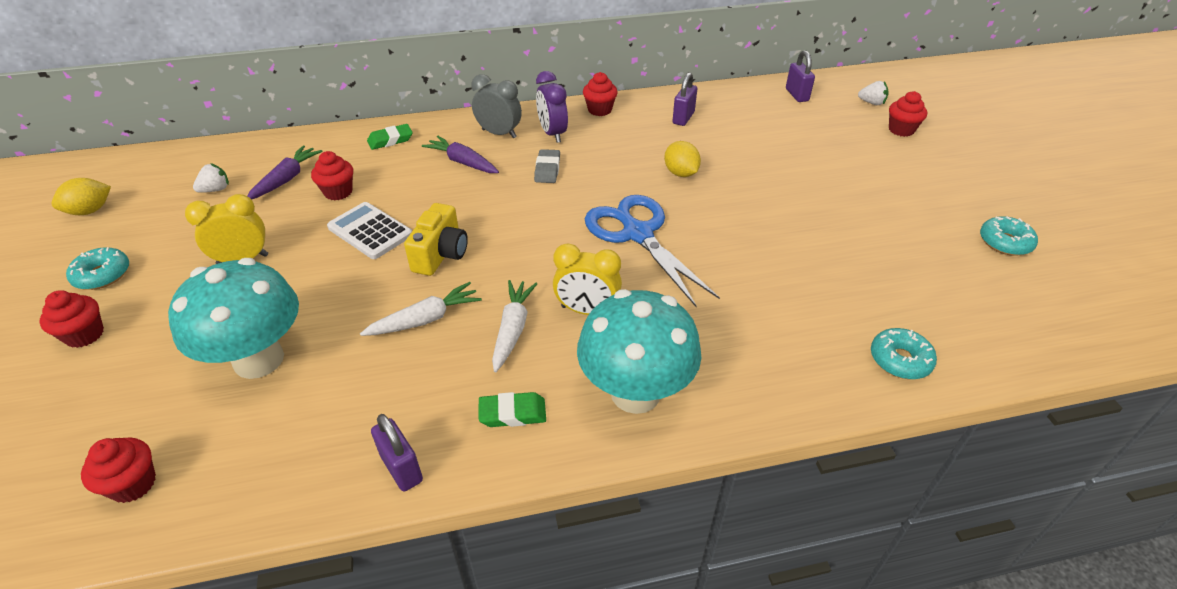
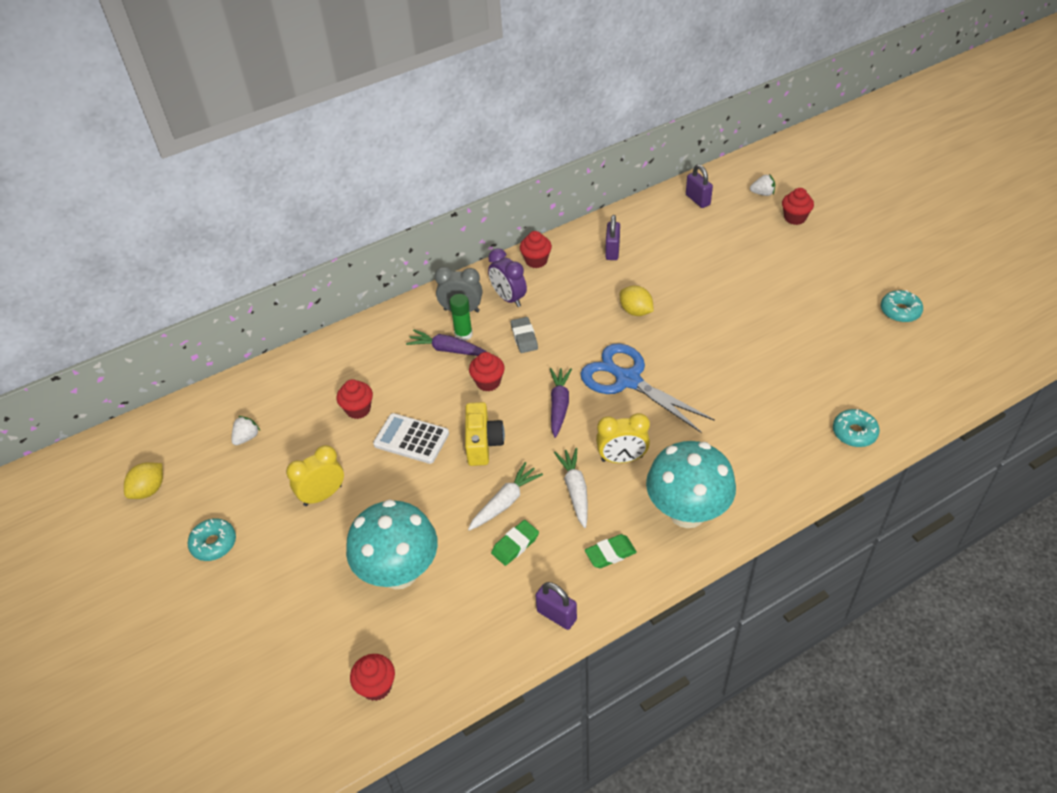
camera: 15 degrees left, 5 degrees up
(85, 335) = (244, 596): red cupcake -> red cupcake (488, 382)
(287, 179) = (303, 409): purple carrot -> purple carrot (559, 405)
(390, 140) = (368, 343): green eraser -> green eraser (515, 545)
(487, 153) = (463, 334): none -> green glue stick

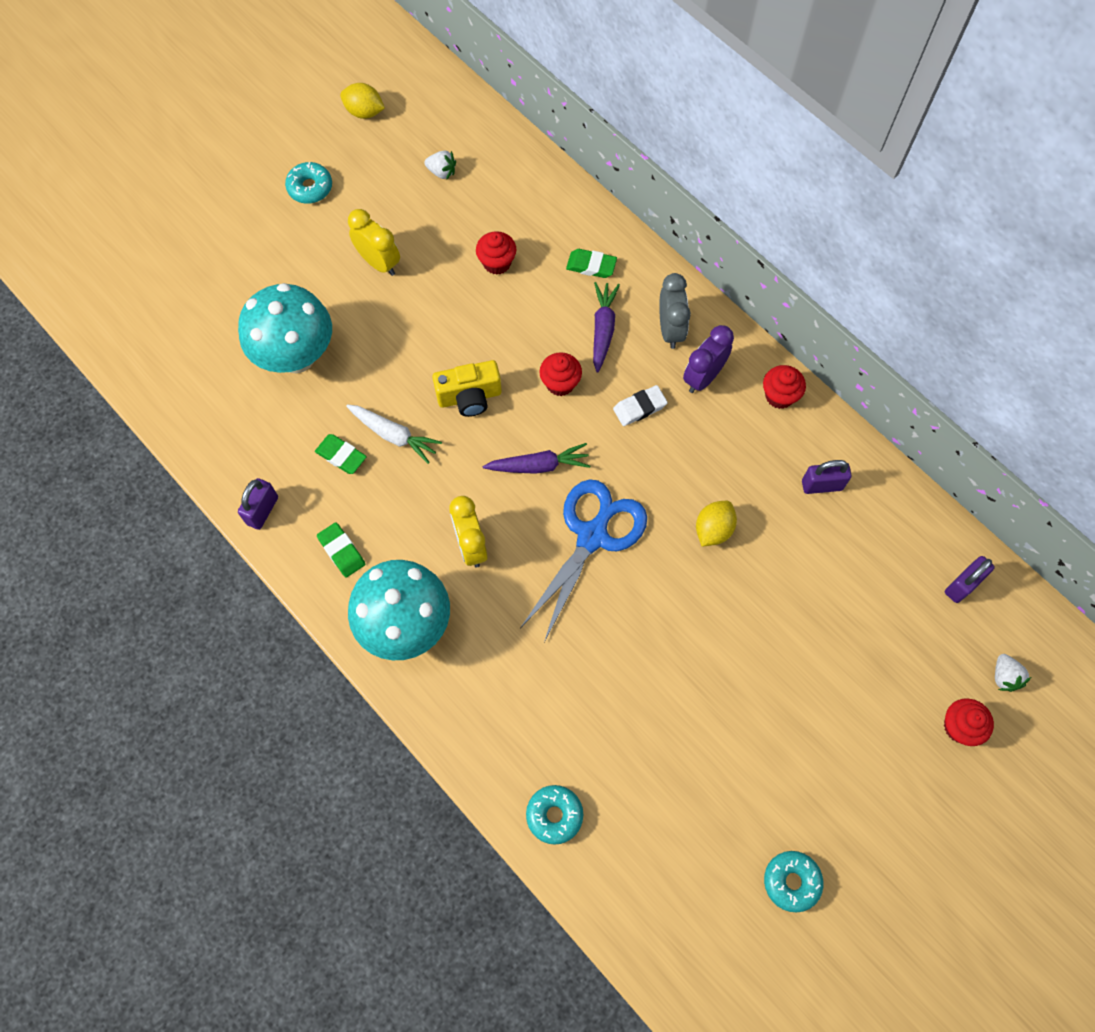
camera: 75 degrees right, 20 degrees up
(376, 686) = (174, 368): red cupcake -> none
(386, 349) = (591, 266): none -> green eraser
(411, 439) = (464, 325): white calculator -> none
(463, 334) = (630, 341): green glue stick -> none
(524, 337) = (639, 407): grey eraser -> white eraser
(575, 490) = (419, 503): white carrot -> none

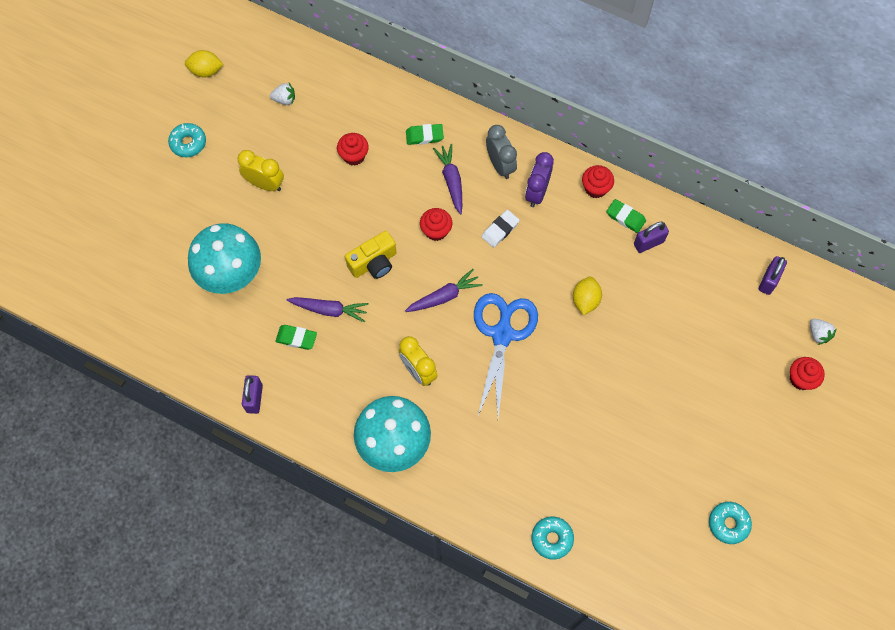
camera: 20 degrees left, 0 degrees up
(341, 551) = (325, 408): green eraser -> green eraser (625, 217)
(394, 435) = (329, 310): white carrot -> purple carrot

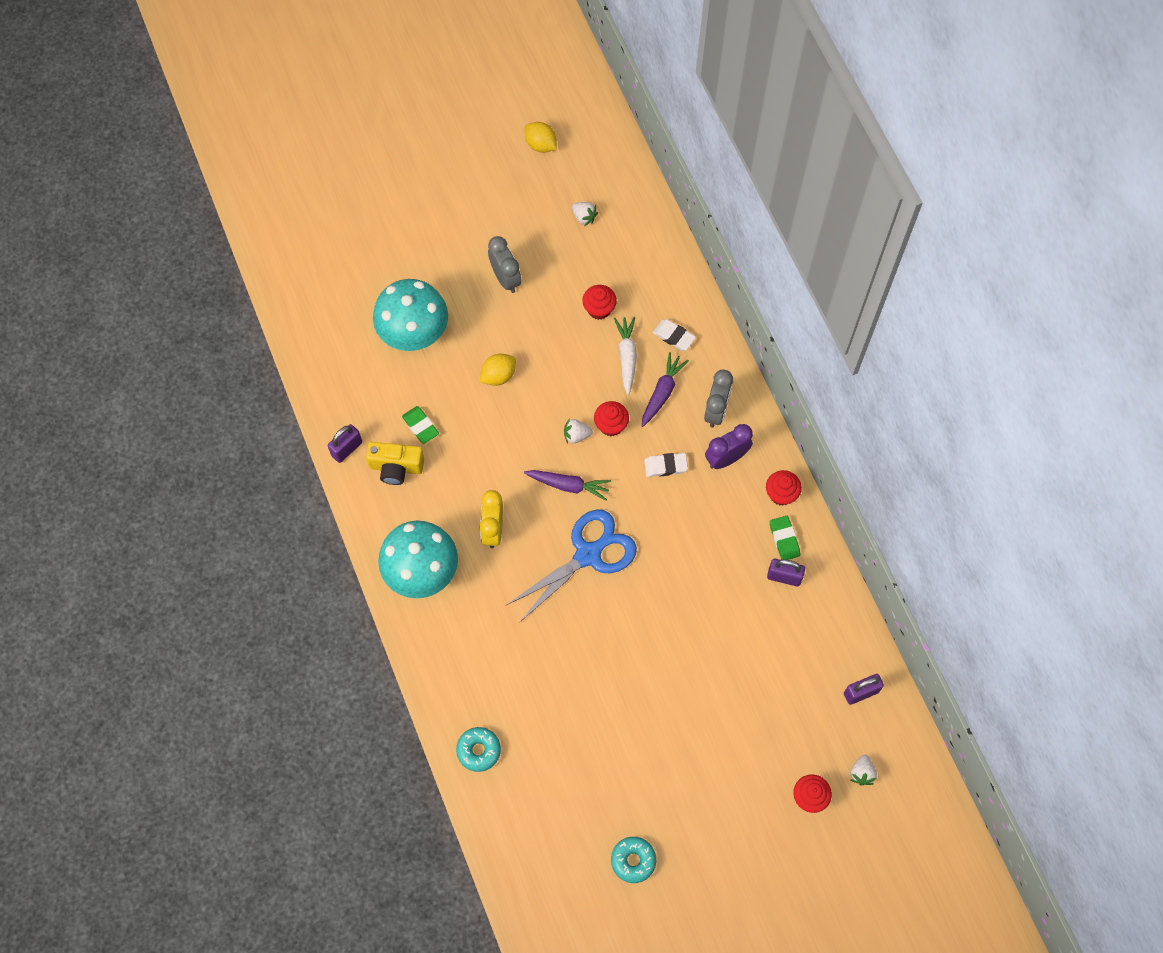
camera: 40 degrees right, 0 degrees up
(188, 143) = (474, 197): turquoise donut -> none
(265, 184) = (505, 278): yellow clock -> grey clock
(329, 310) = (466, 424): purple carrot -> none
(374, 263) = (536, 412): yellow camera -> yellow camera (396, 467)
(403, 174) = (627, 356): none -> white carrot
(418, 257) = (576, 435): none -> white strawberry
(424, 136) = (674, 336): green eraser -> white eraser
(585, 300) = (683, 582): yellow lemon -> yellow lemon (498, 375)

